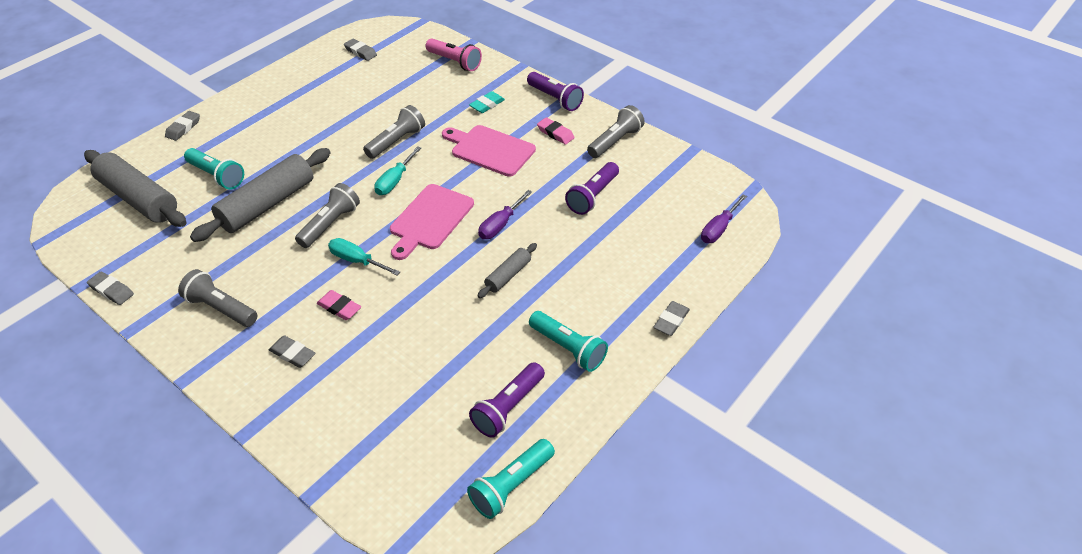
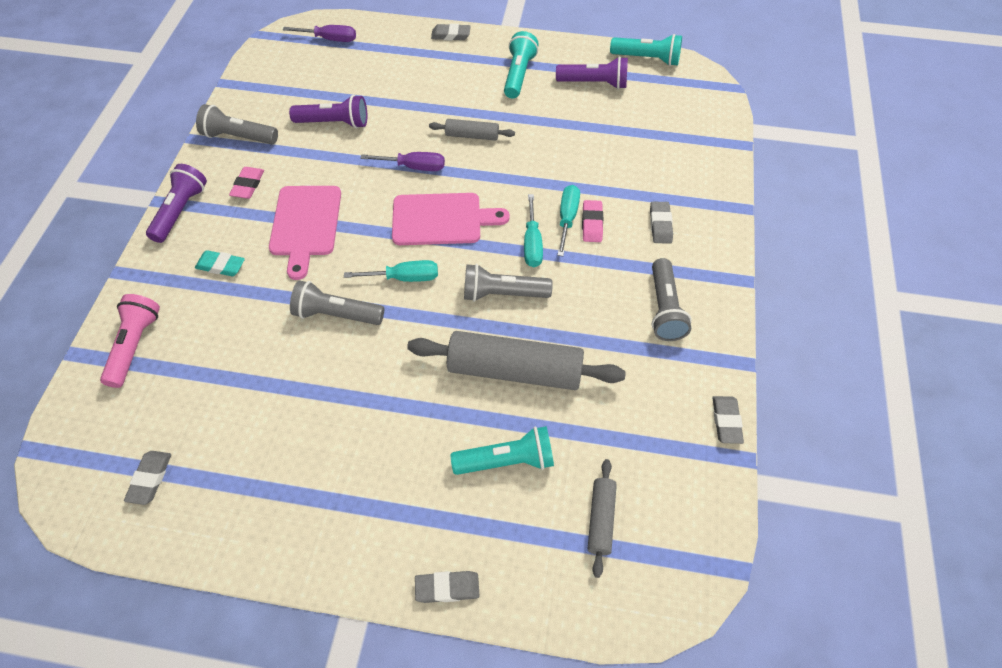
camera: 120 degrees left, 10 degrees up
(138, 198) = (601, 519): grey rolling pin -> grey rolling pin, size x0.50
(217, 176) = (507, 460): turquoise flashlight -> turquoise flashlight turned 75 degrees clockwise
(359, 294) = (567, 218): none -> turquoise screwdriver

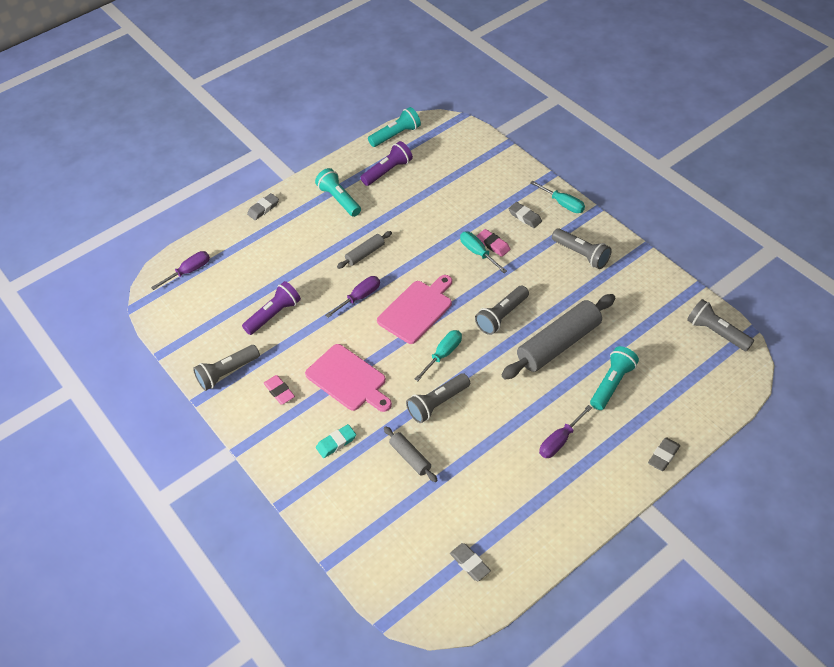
camera: 45 degrees left, 5 degrees down
(135, 345) = (356, 523): pink flashlight -> none
(180, 211) = (262, 441): purple flashlight -> none
(380, 459) = (560, 440): none -> purple screwdriver
(532, 243) = (479, 280): turquoise screwdriver -> turquoise screwdriver (563, 204)
(601, 519) = (680, 366): grey rolling pin -> grey rolling pin (410, 457)
(694, 527) = (716, 332): none -> grey flashlight
(726, 421) = (670, 278): grey eraser -> none

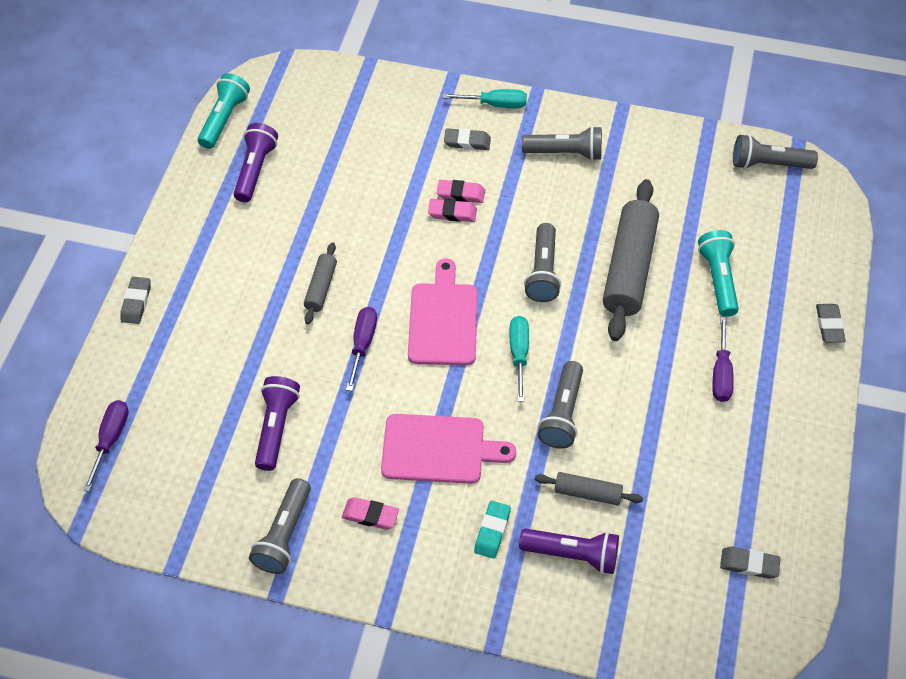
camera: 40 degrees left, 5 degrees up
(339, 199) = (226, 238): turquoise flashlight -> none
(369, 486) = (573, 554): none -> purple flashlight
(478, 253) = (452, 213): turquoise screwdriver -> pink eraser

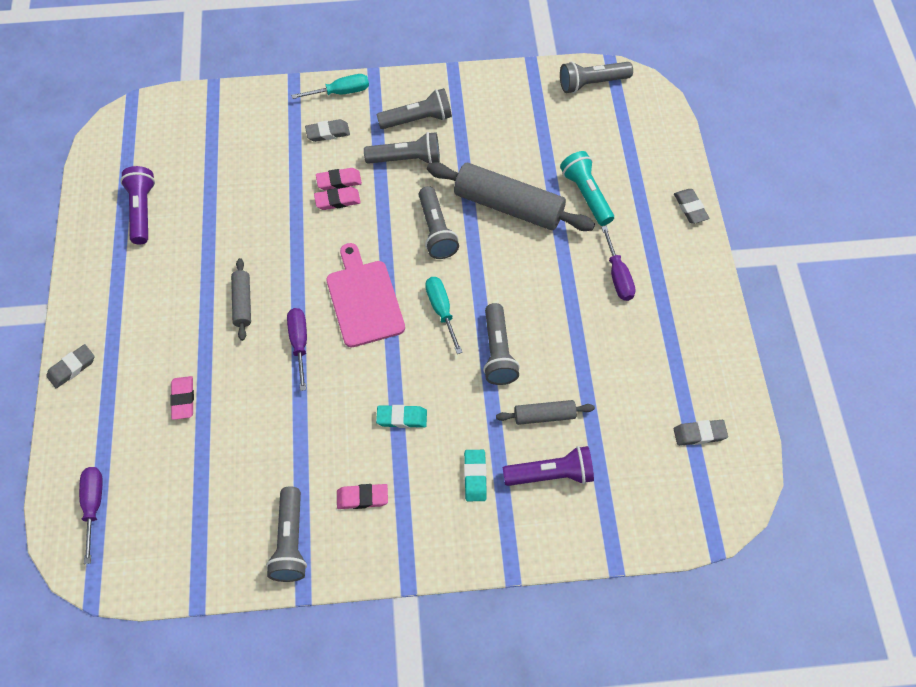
camera: 20 degrees left, 5 degrees up
(136, 302) = (72, 368): grey eraser -> grey eraser turned 60 degrees clockwise
(224, 119) = (95, 171): turquoise flashlight -> none
(230, 364) = (183, 399): none -> pink eraser
(276, 427) = (247, 444): purple flashlight -> none
(439, 449) = (402, 418): pink cutting board -> turquoise eraser
(539, 190) = (406, 159): none -> grey flashlight
(628, 268) = (508, 206): grey rolling pin -> grey rolling pin turned 60 degrees counterclockwise

